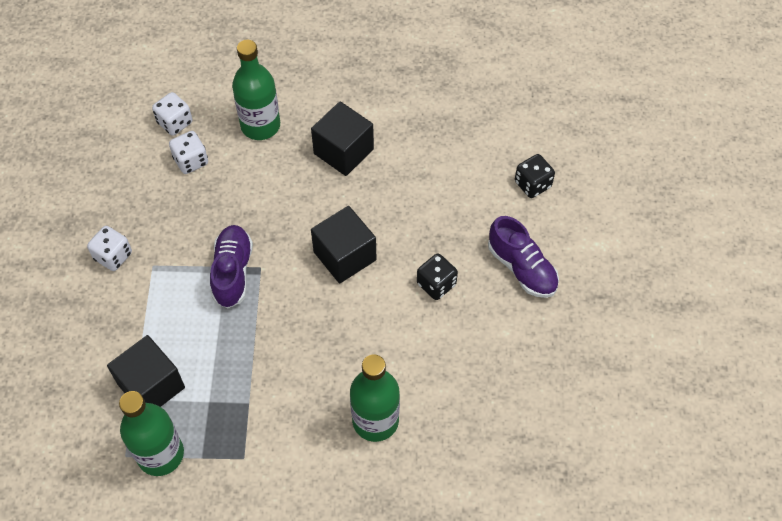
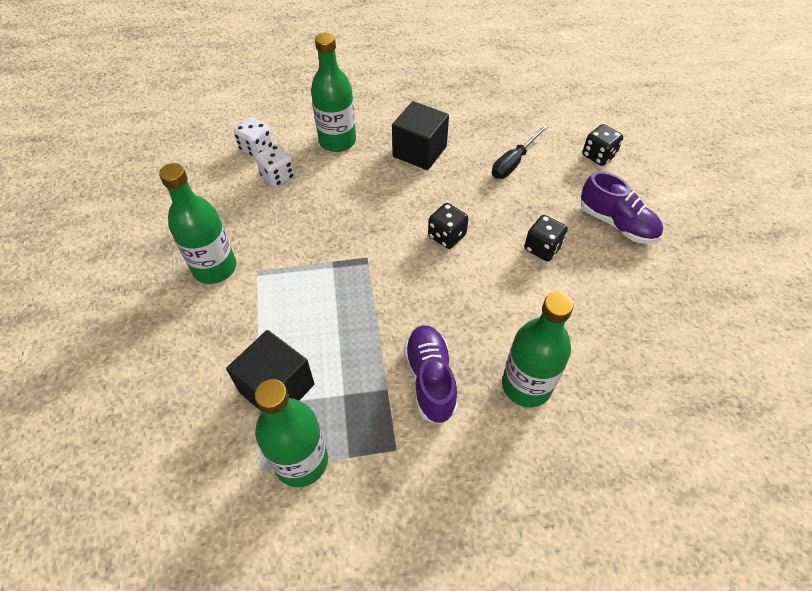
camera: 10 degrees left, 5 degrees down
(113, 256) = (215, 268): white dice -> green bottle
(233, 272) = (340, 265): purple shoe -> purple shoe (430, 379)
(345, 256) = (446, 236): black cube -> black dice
(439, 179) = (513, 162): none -> black screwdriver

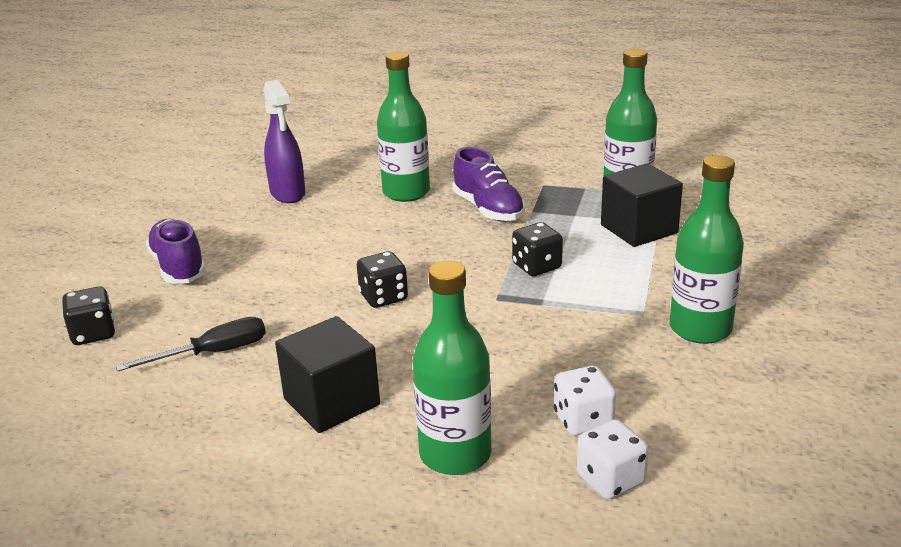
camera: 155 degrees left, 25 degrees down
(430, 379) = (488, 209): purple shoe -> purple shoe turned 45 degrees counterclockwise
(542, 248) = (286, 265): black dice -> black dice (536, 266)
(635, 346) = (288, 193): none -> purple spray bottle

